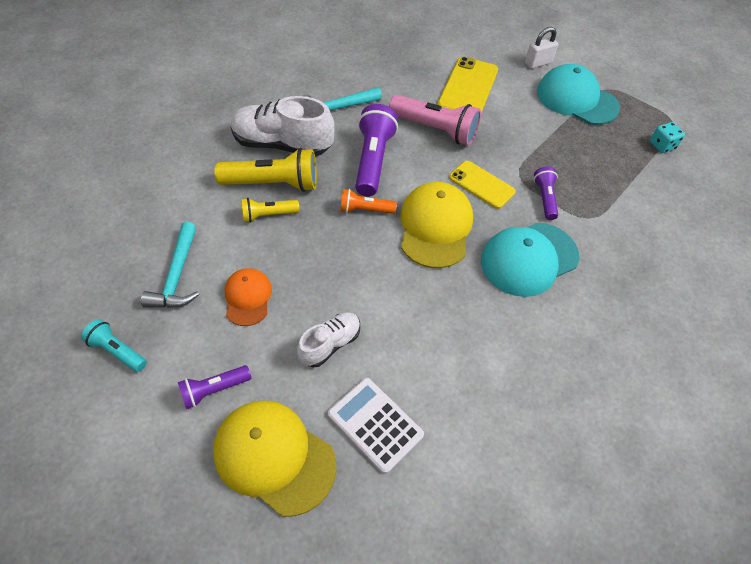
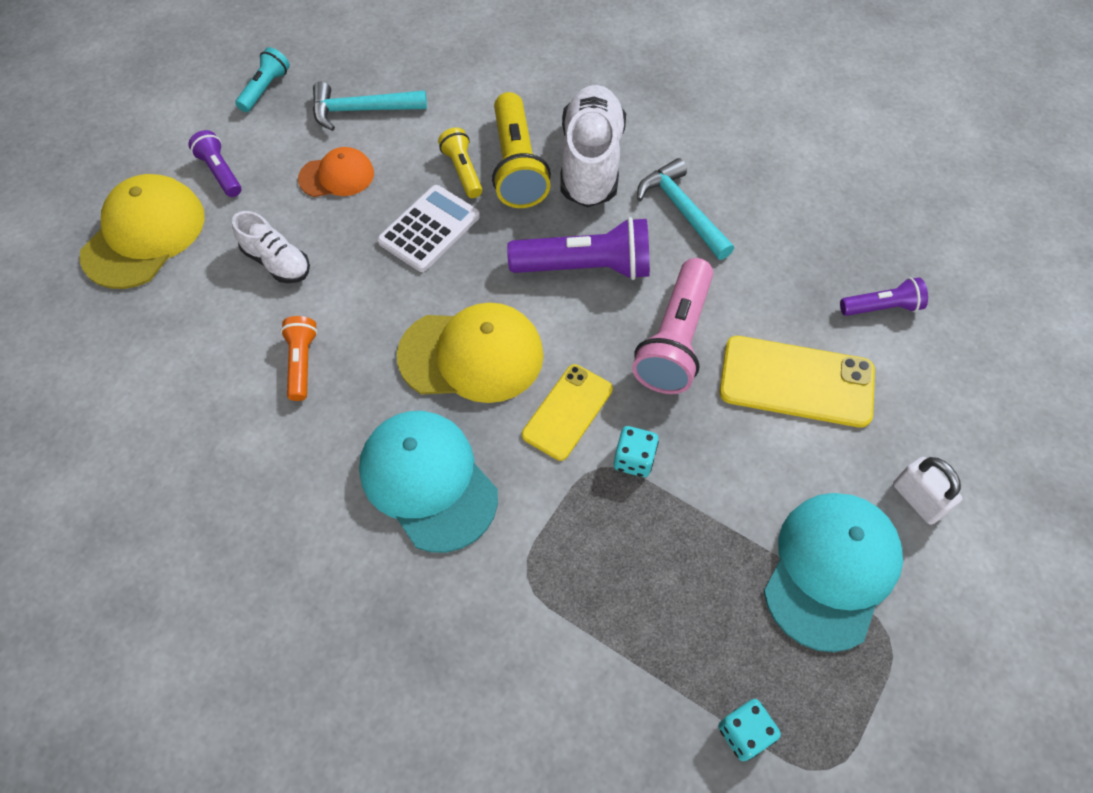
camera: 85 degrees right, 5 degrees up
(364, 210) = (489, 269): orange flashlight -> orange flashlight (302, 362)
(375, 424) = (174, 318): white calculator -> white calculator (429, 229)
(515, 160) = (634, 459): none -> turquoise dice
(544, 198) = (556, 506): purple flashlight -> purple flashlight (882, 307)

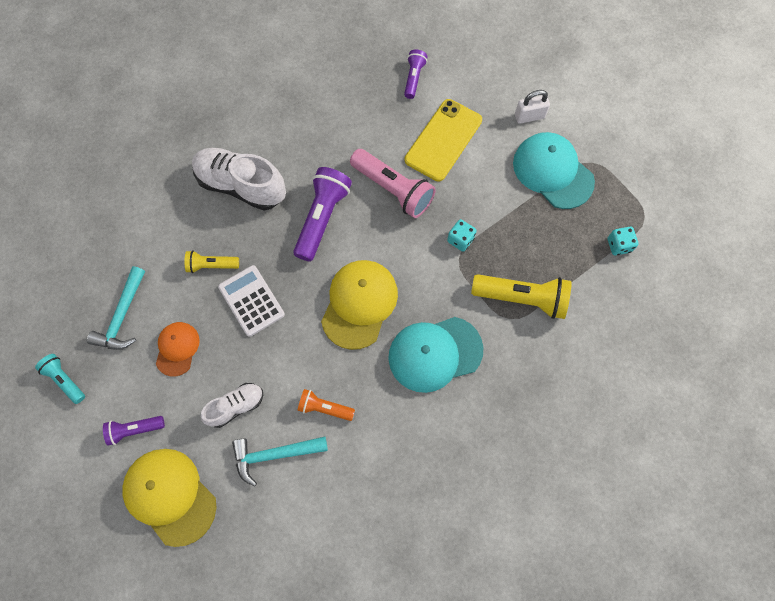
camera: 70 degrees left, 10 degrees up
(517, 166) = (223, 231): yellow flashlight -> yellow flashlight (522, 298)
(567, 412) = (418, 263): yellow phone -> none
(682, 210) = (303, 149): turquoise hammer -> turquoise hammer (274, 455)

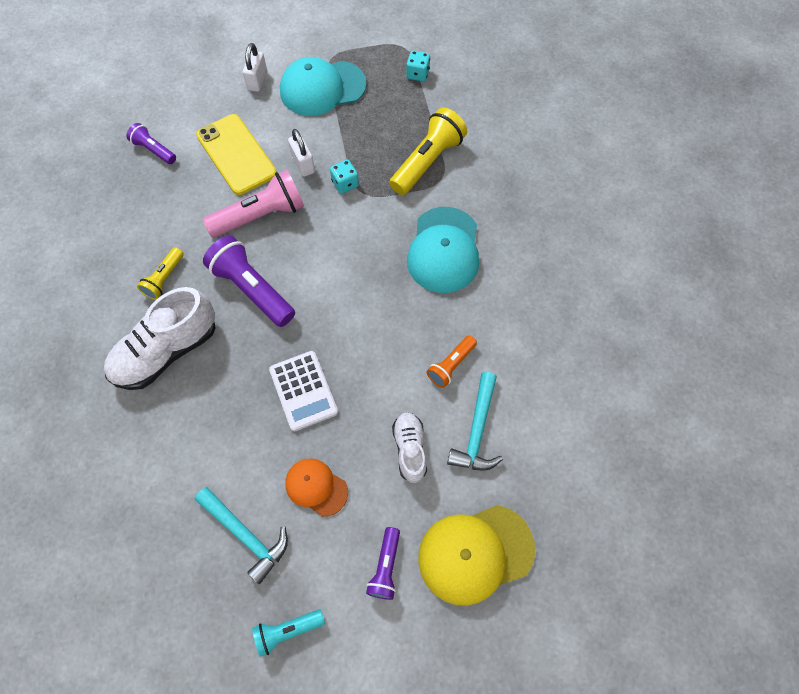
camera: 65 degrees left, 5 degrees down
(211, 265) = (240, 416): yellow flashlight -> yellow flashlight (164, 279)
(251, 301) = (303, 391): white calculator -> white calculator turned 105 degrees counterclockwise
(359, 304) = (362, 292): yellow cap -> none
(462, 196) = (303, 164): none -> white padlock

